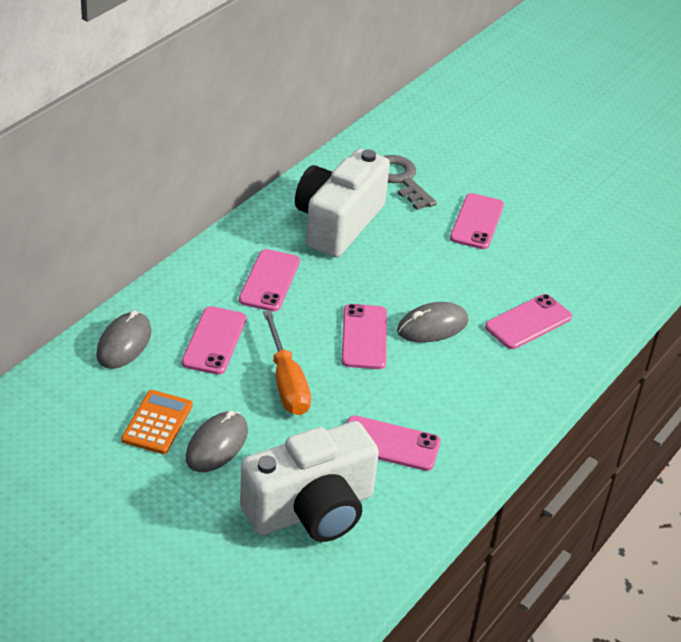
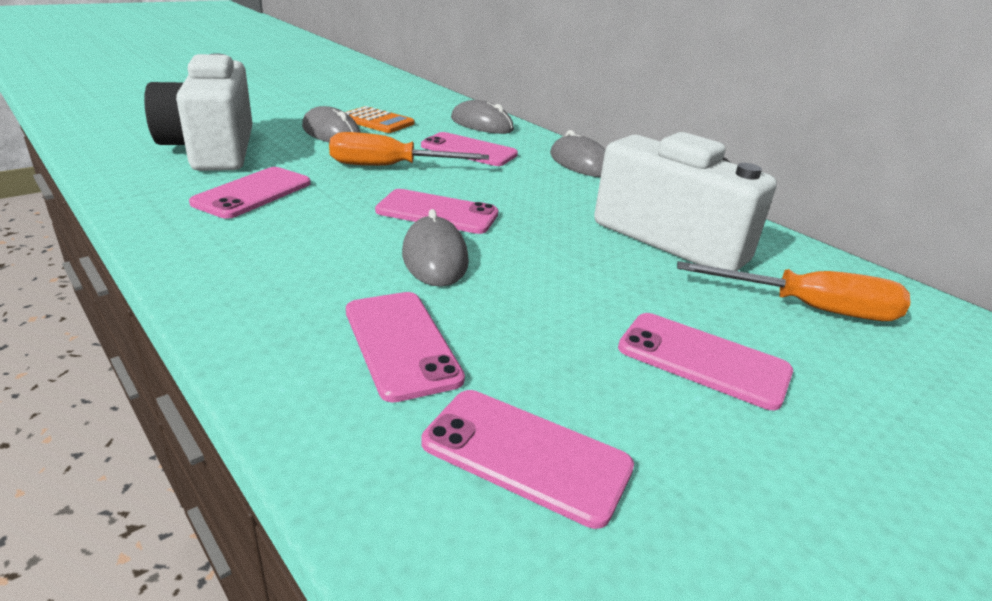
camera: 105 degrees right, 10 degrees down
(209, 269) = (580, 163): none -> grey mouse
(269, 281) = (557, 184): pink phone -> pink phone (526, 455)
(401, 180) = (809, 308): grey key -> orange screwdriver

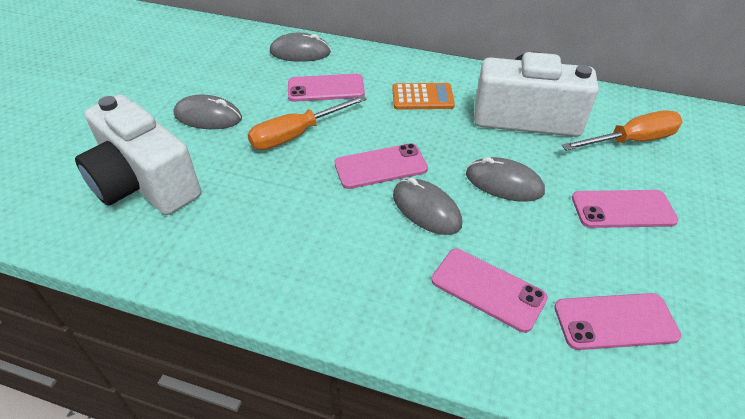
camera: 30 degrees left, 15 degrees up
(253, 193) = (242, 215): pink phone -> none
(376, 121) = (223, 85): orange calculator -> orange calculator (422, 97)
(580, 163) = (407, 67): grey mouse -> grey mouse (504, 183)

